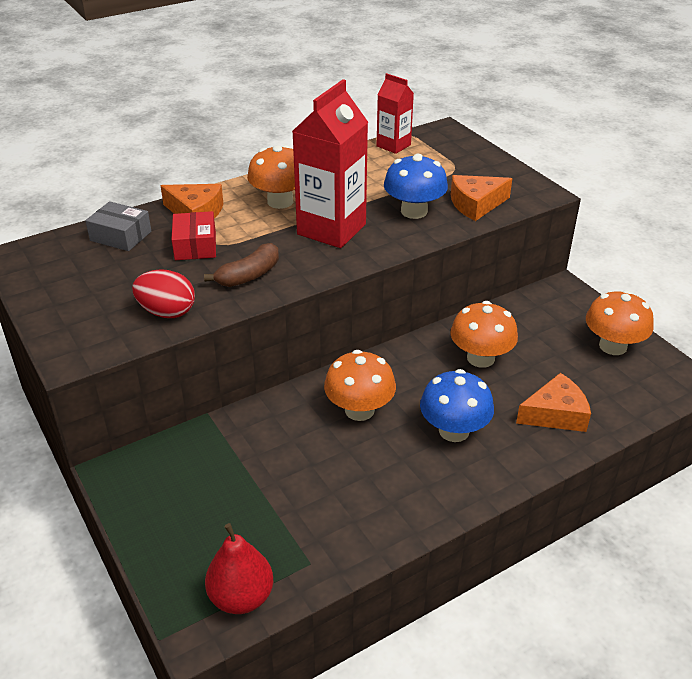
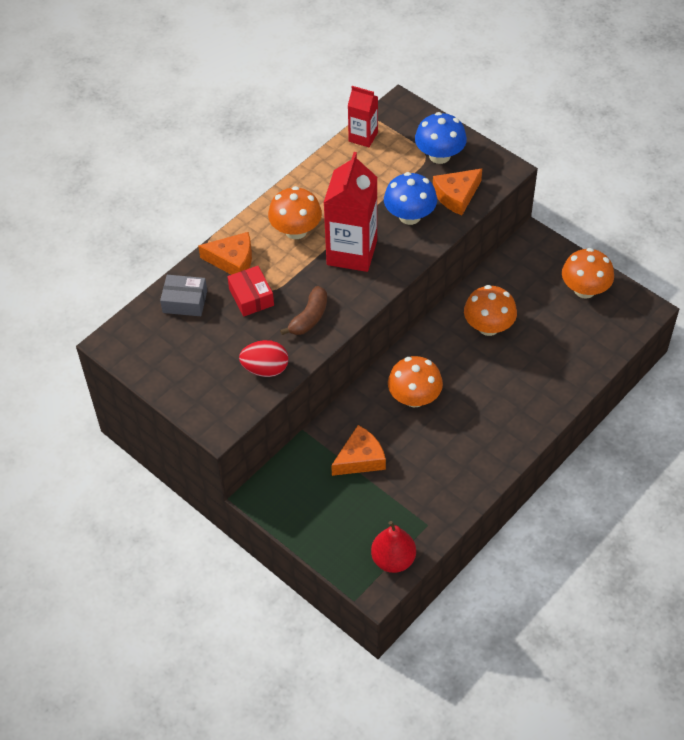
camera: 15 degrees left, 15 degrees up
(454, 431) = (489, 397): blue mushroom -> blue mushroom (439, 155)
(555, 414) = (557, 364): orange cheese -> orange cheese (360, 459)

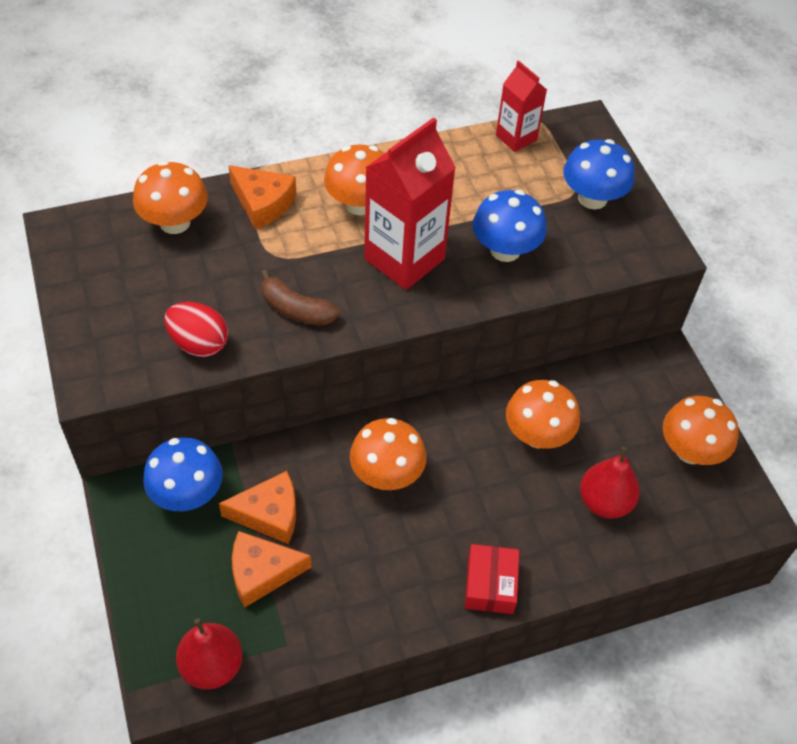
camera: 25 degrees right, 0 degrees up
(185, 301) = (175, 222): grey box -> orange mushroom
(251, 297) = (250, 253): red box -> red box (490, 585)
(300, 474) = (187, 494): none -> blue mushroom
(309, 318) = (296, 309): brown banana -> brown banana turned 60 degrees clockwise
(456, 196) = (580, 253): orange cheese -> orange cheese (262, 572)
(554, 346) = (604, 502): none -> red pear

